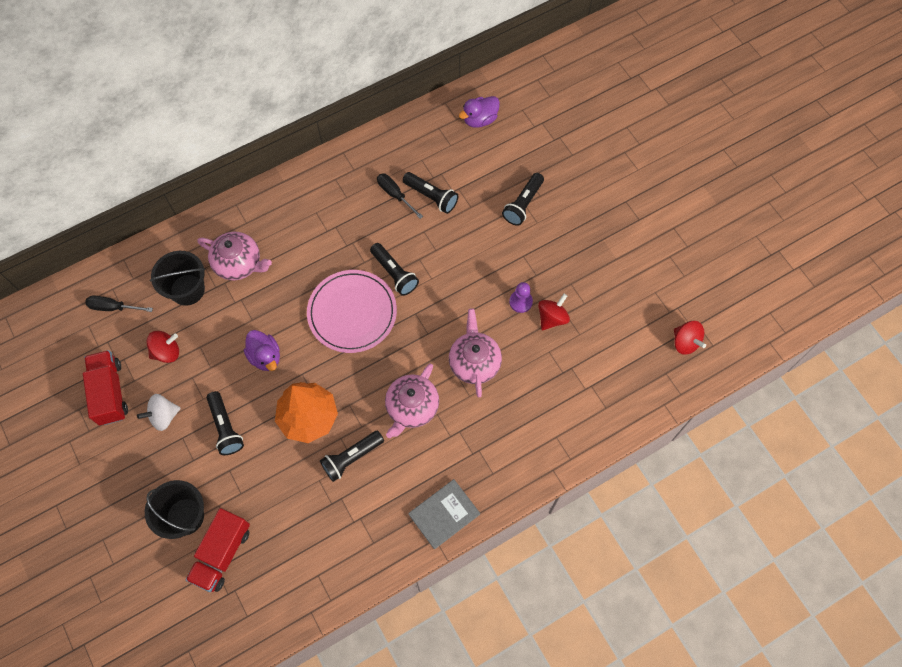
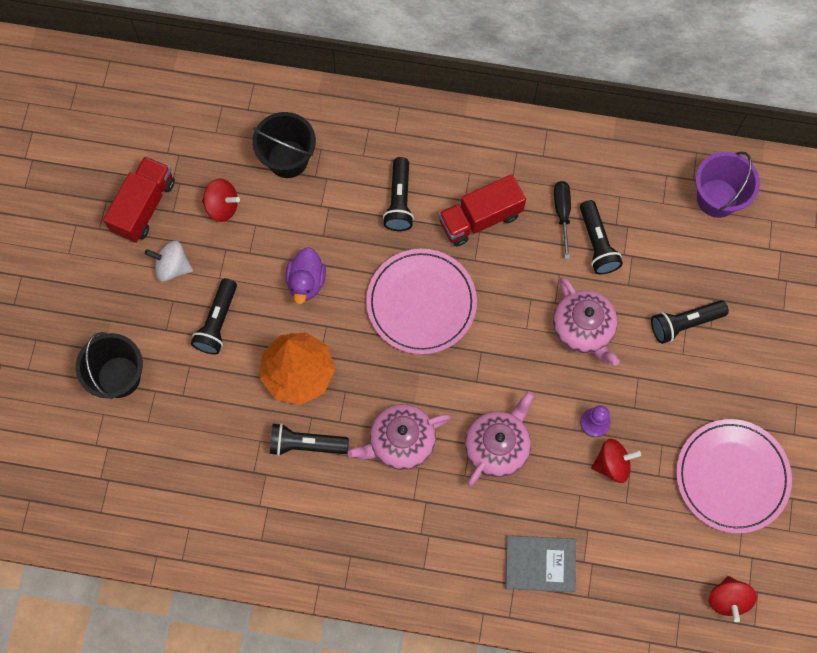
camera: 40 degrees right, 5 degrees up
(113, 307) = (208, 125): black screwdriver -> none
(222, 554) = (123, 438): red truck -> red truck (480, 218)
(239, 263) = (355, 169): pink teapot -> pink teapot (583, 329)
(394, 274) = (494, 295): black flashlight -> black flashlight (399, 201)
(444, 514) = (346, 568): grey book -> grey book (540, 564)
(480, 119) = (717, 198): purple duck -> purple bucket
(626, 270) = (732, 476): none -> pink plate

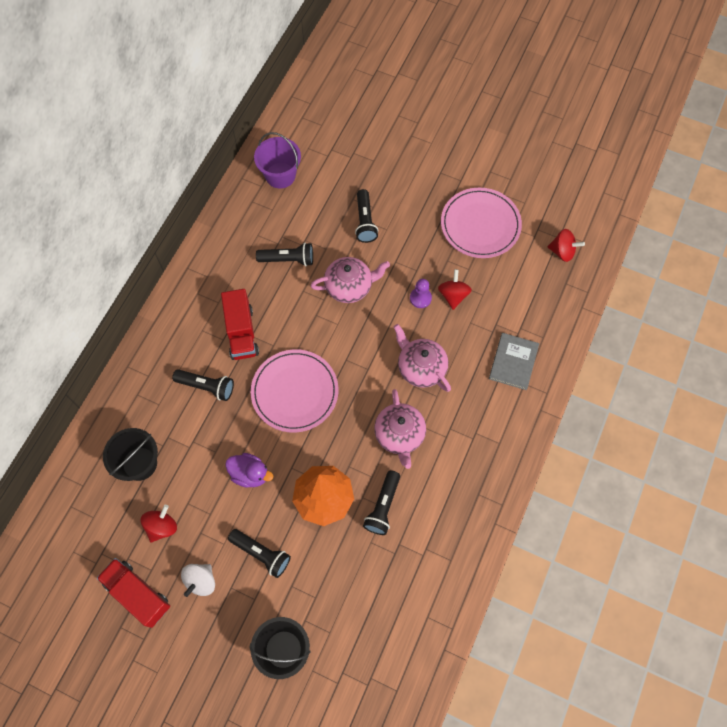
camera: 75 degrees left, 5 degrees down
(562, 213) = (257, 276): black screwdriver -> none

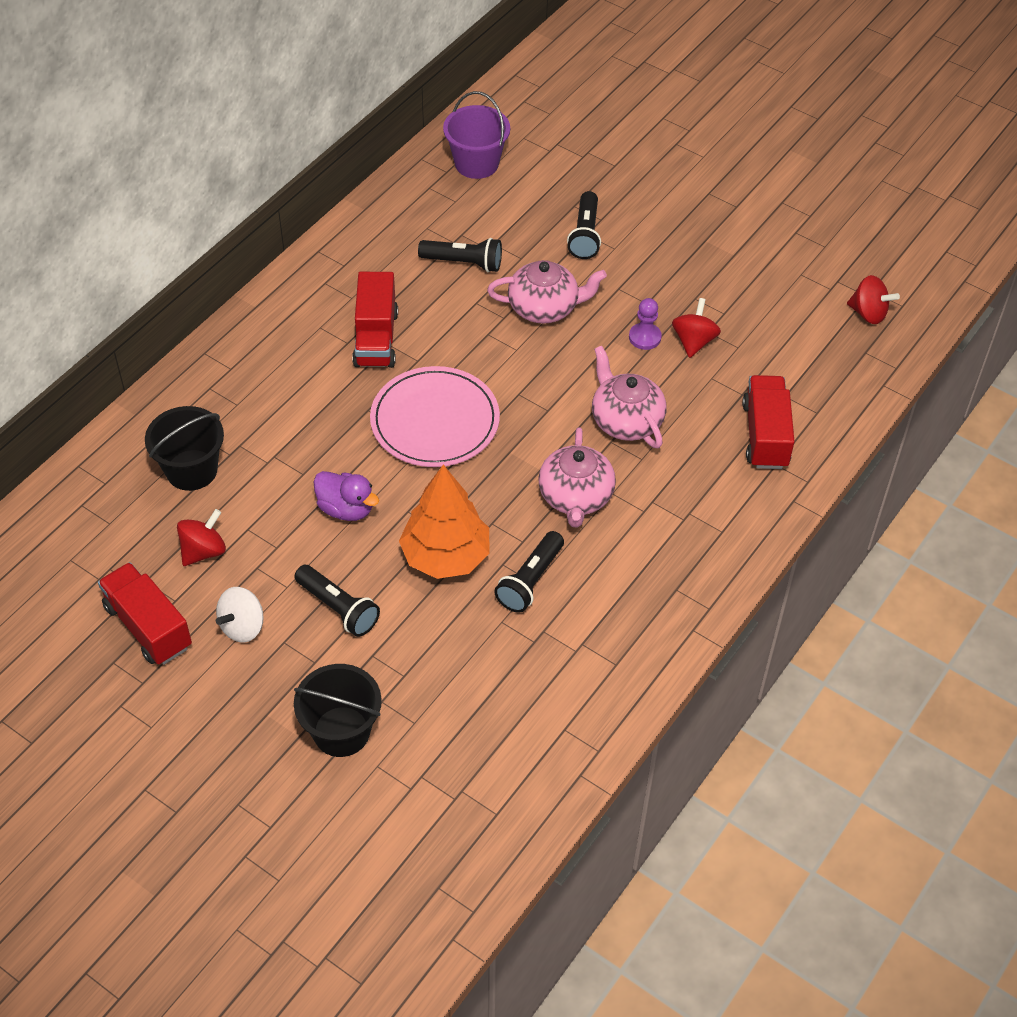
camera: 10 degrees right, 15 degrees down
(206, 387) = (310, 394): black flashlight -> none
(480, 225) = (753, 263): pink plate -> none
(513, 362) = (765, 435): grey book -> red truck

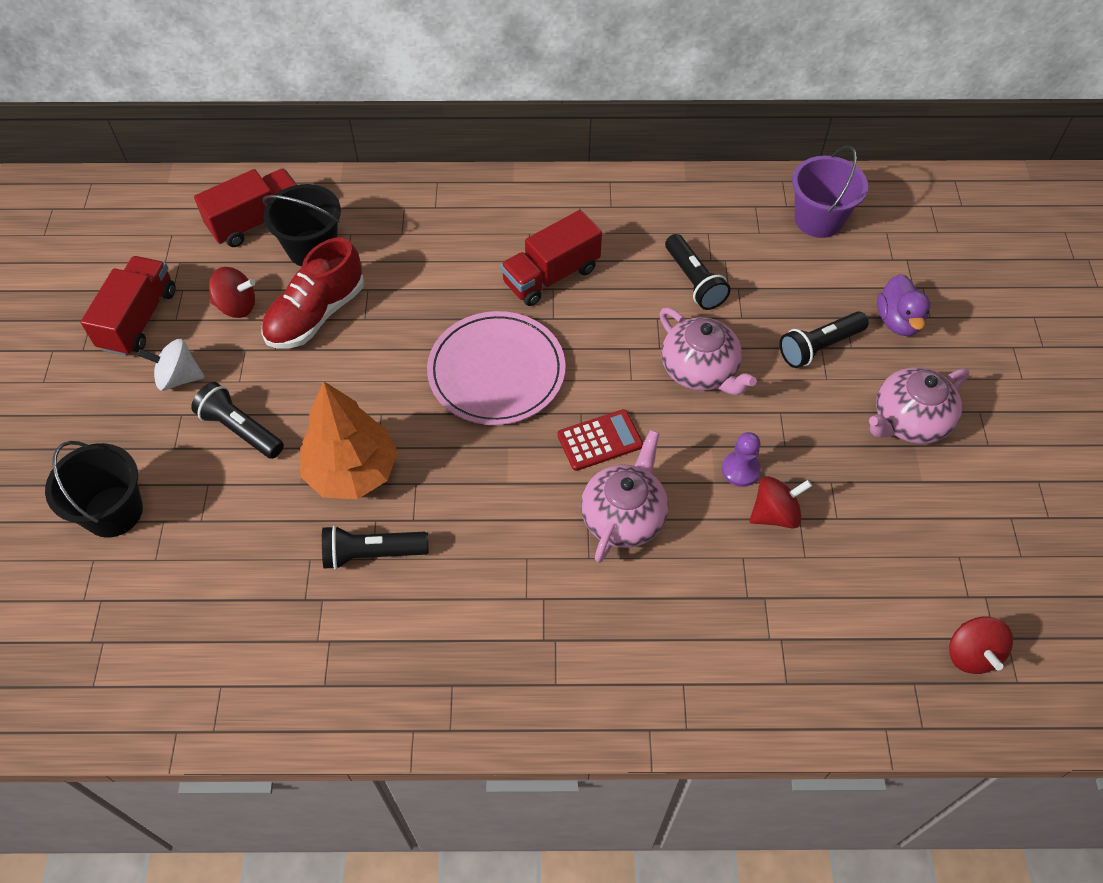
camera: 55 degrees right, 5 degrees up
(267, 502) = (316, 314): none -> red shoe
(338, 608) = (241, 429): black flashlight -> black flashlight turned 120 degrees clockwise
(346, 509) = (350, 370): purple duck -> purple duck (898, 321)
(552, 397) = (600, 440): none -> red calculator
(575, 497) = (497, 531): pink teapot -> pink teapot (908, 421)
(765, 435) = (712, 651): red truck -> red truck (257, 221)

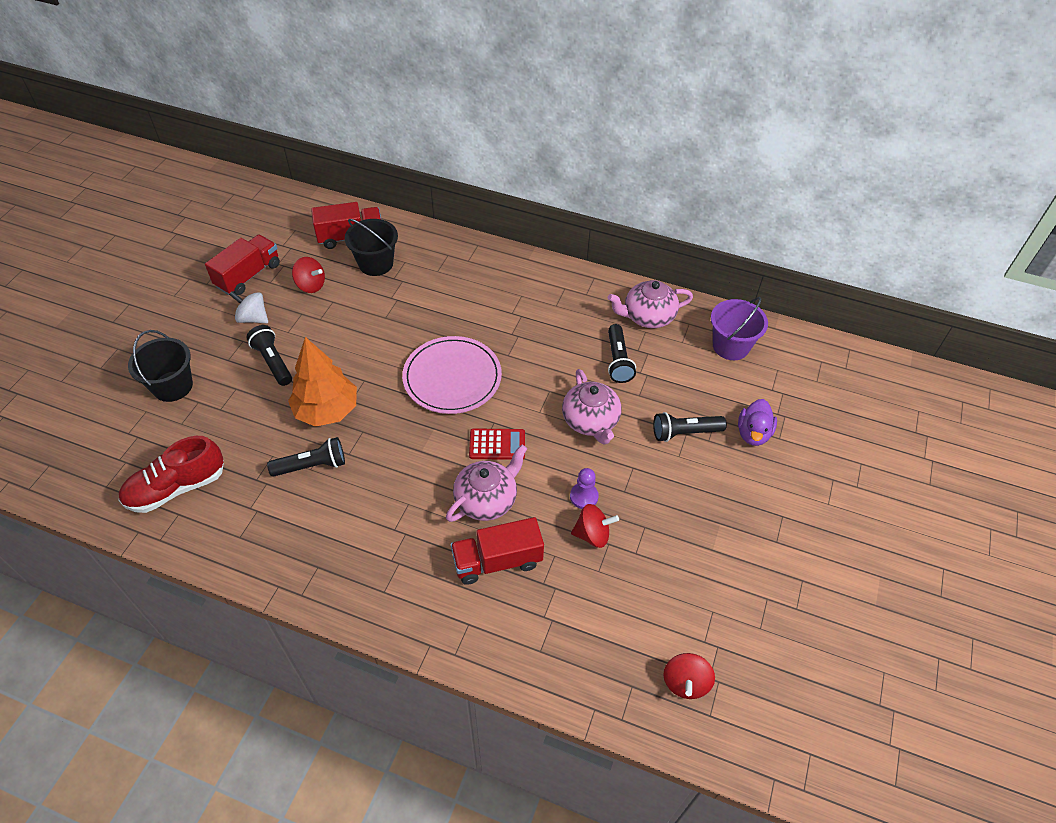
camera: 20 degrees right, 5 degrees down
(316, 314) = (356, 305): red shoe -> red shoe (177, 487)
(372, 553) = (312, 466): black flashlight -> black flashlight turned 150 degrees clockwise
(551, 276) = (521, 327): red truck -> red truck (497, 561)
(908, 421) = (724, 504): pink teapot -> pink teapot (647, 316)

